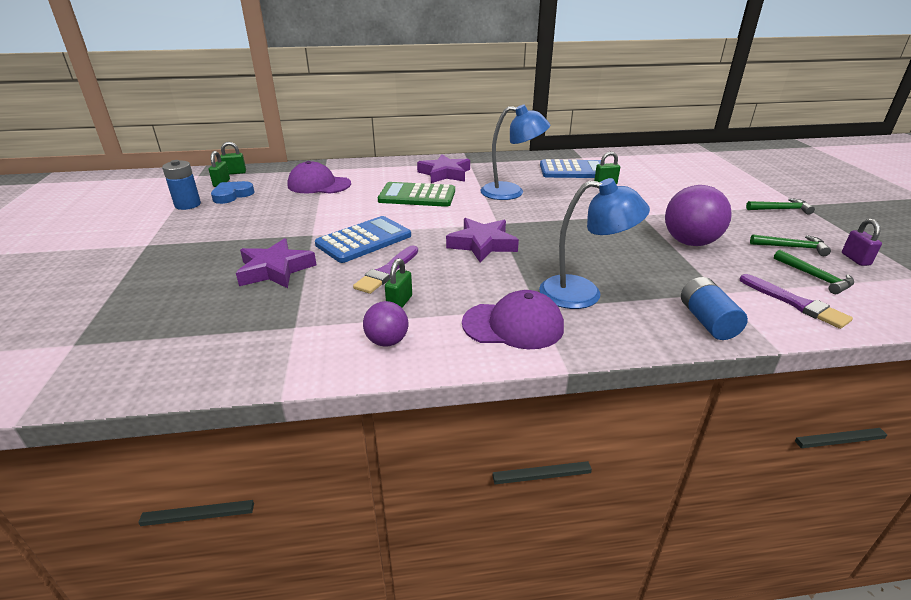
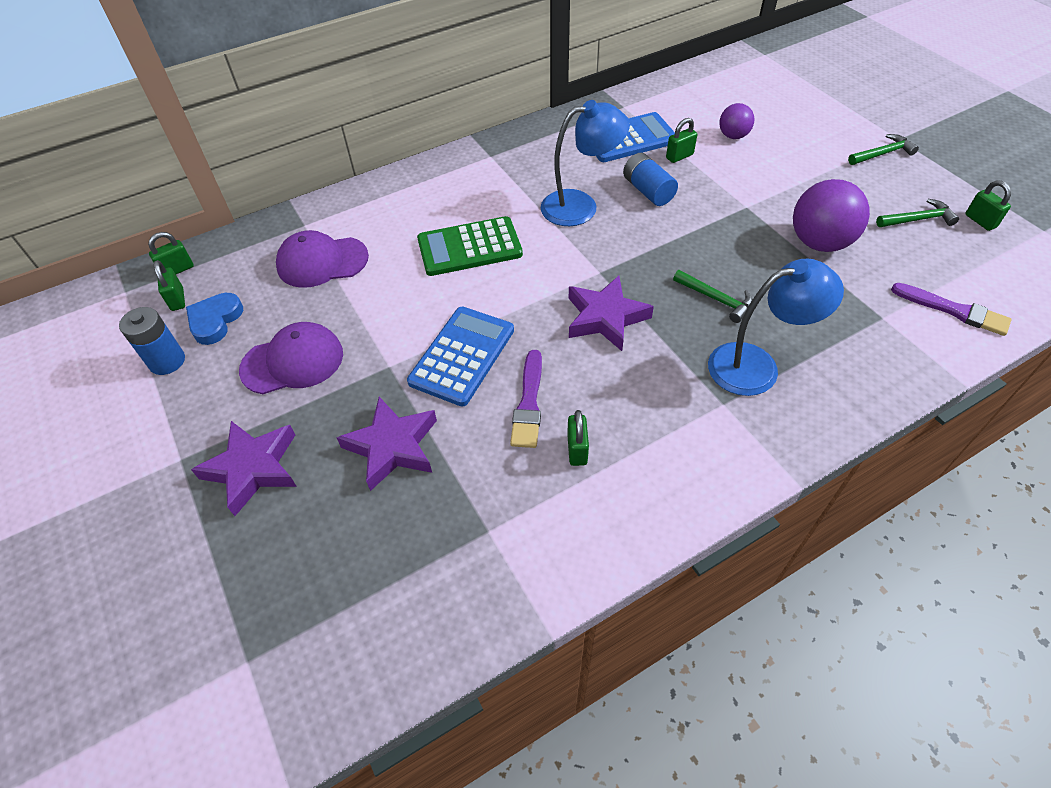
camera: 20 degrees left, 20 degrees up
(387, 341) = (604, 514): purple ball -> purple ball (733, 136)
(445, 174) = (475, 190): purple star -> purple star (253, 468)
(513, 325) = (715, 441): purple cap -> purple cap (293, 361)
(707, 321) = (890, 367): blue battery -> blue battery (648, 191)
(815, 277) = (955, 263): green hammer -> green hammer (716, 299)
(855, 259) = (980, 221): purple padlock -> green padlock

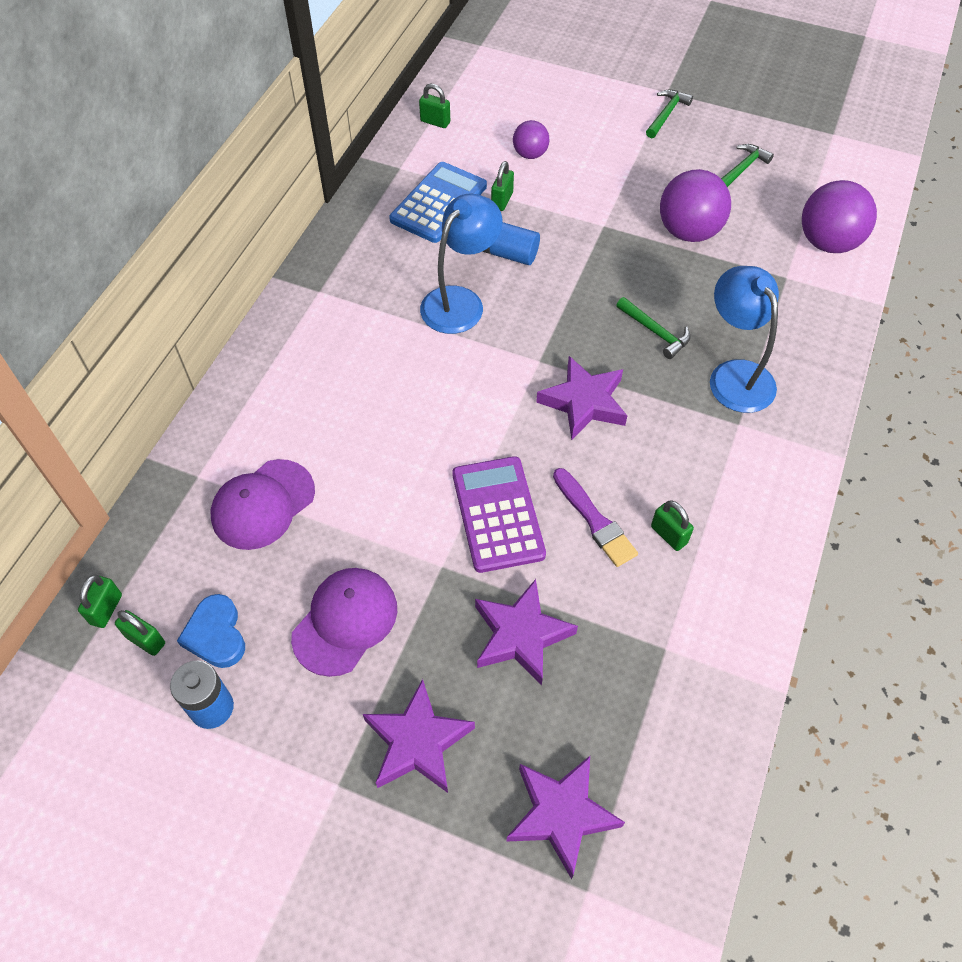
camera: 40 degrees left, 5 degrees up
(288, 591) = (561, 815): none -> purple star
(462, 356) = (498, 514): blue calculator -> purple calculator
(469, 247) = (397, 403): green calculator -> none
(716, 299) = (655, 332): green hammer -> green hammer turned 45 degrees clockwise
(757, 366) = (735, 375): blue lamp -> blue lamp turned 60 degrees counterclockwise
(954, 310) = (827, 243): purple brush -> purple ball
(980, 221) = (785, 147): green padlock -> green padlock (435, 122)

